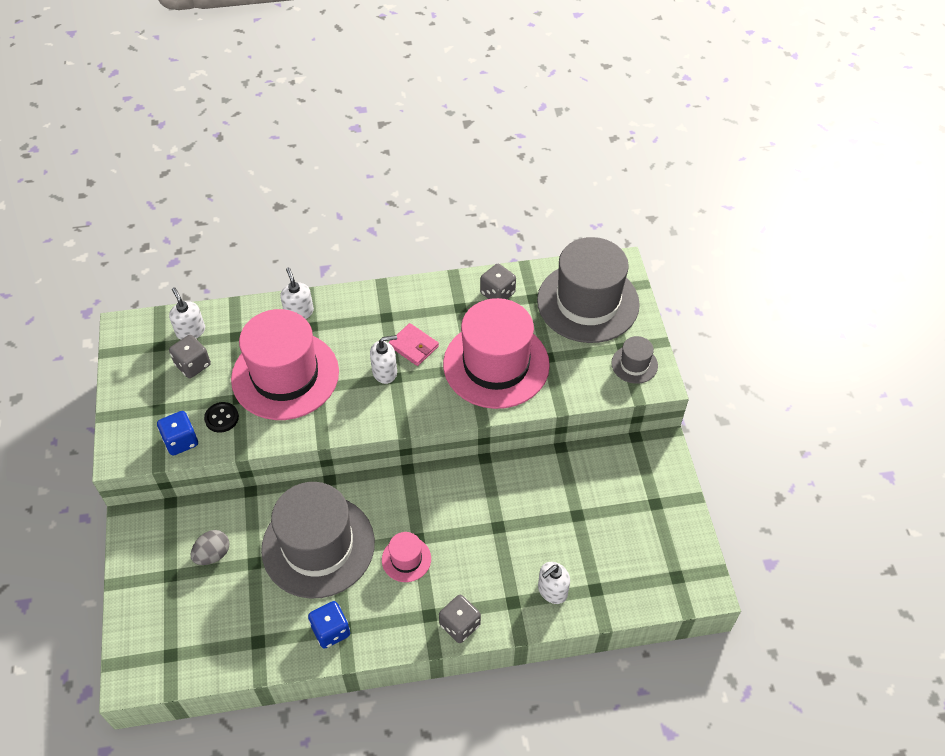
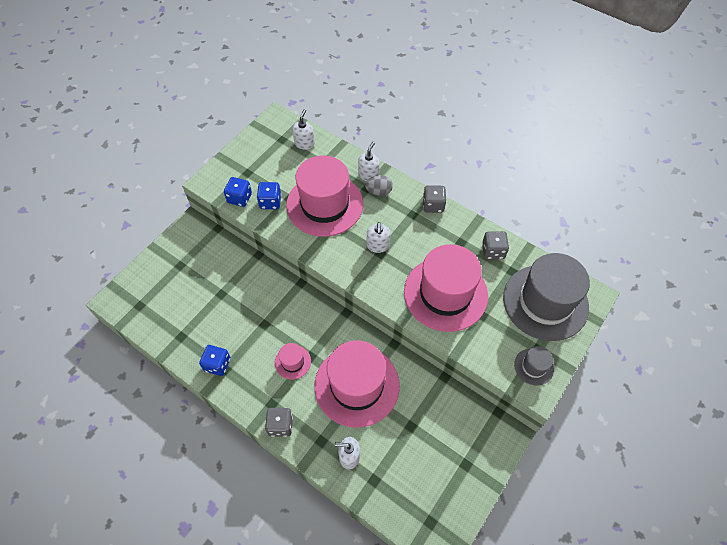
camera: 45 degrees right, 5 degrees up
(193, 365) = (287, 162): grey dice -> grey dice (433, 205)
(213, 554) = (208, 272): grey egg -> grey egg (378, 191)
(221, 418) = (270, 202): black button -> blue dice
(318, 546) = (258, 313): grey hat -> none
(385, 372) = (378, 245): white soap dispenser -> white soap dispenser turned 60 degrees clockwise
(413, 346) = (409, 243): pink wallet -> none
(491, 524) = (357, 385): none -> pink hat

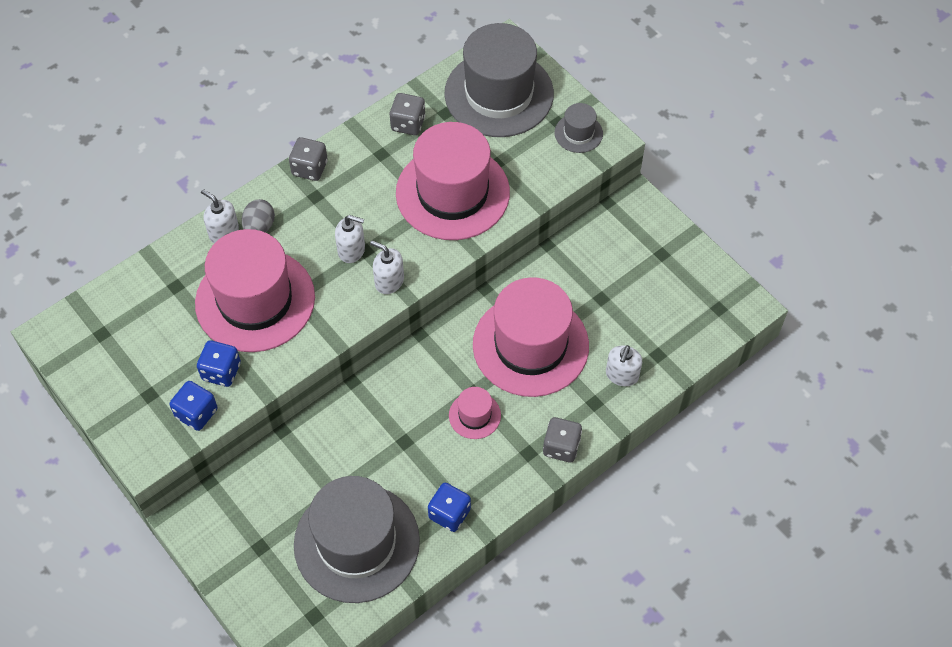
camera: 75 degrees left, 0 degrees up
(189, 315) = (356, 542): none -> grey hat
(304, 143) = (124, 303): white soap dispenser -> white soap dispenser (389, 281)

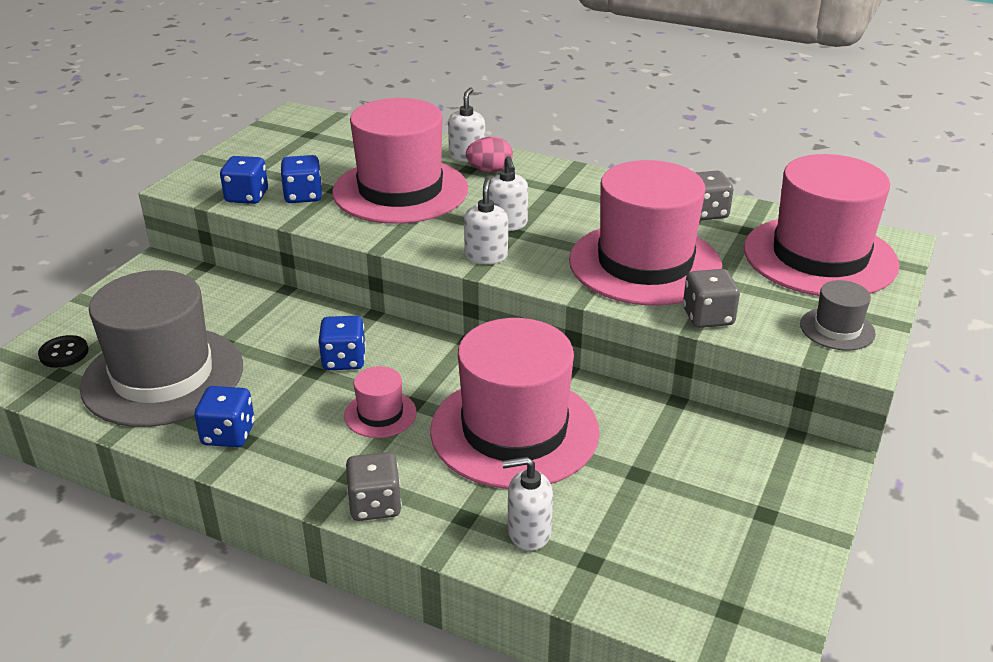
camera: 65 degrees right, 25 degrees down
(259, 227) = (489, 170): grey egg -> pink egg
(286, 609) = (64, 353): none -> black button
(310, 168) = (586, 176): grey dice -> grey dice (708, 317)
(401, 418) = (344, 360): none -> blue dice
(499, 94) = (820, 256): grey hat -> pink hat

